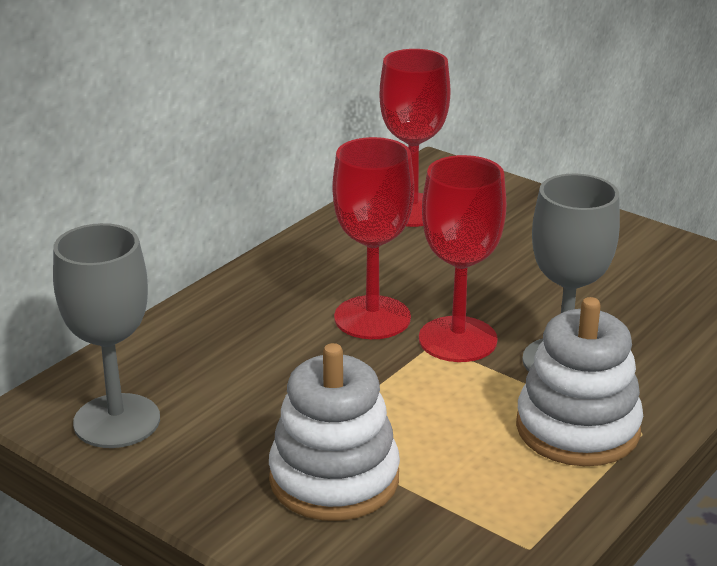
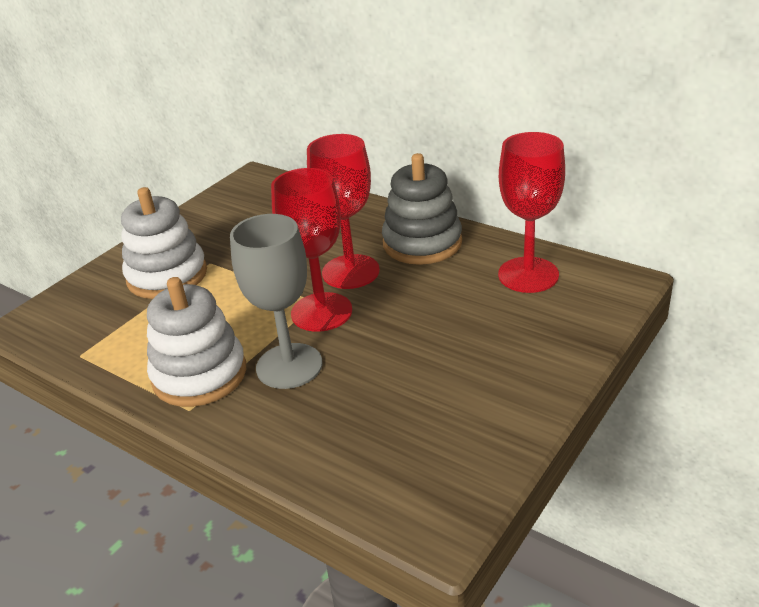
camera: 90 degrees right, 5 degrees up
(117, 421) = (237, 200): grey goblet -> none
(321, 266) = (422, 243): none -> grey stacking toy

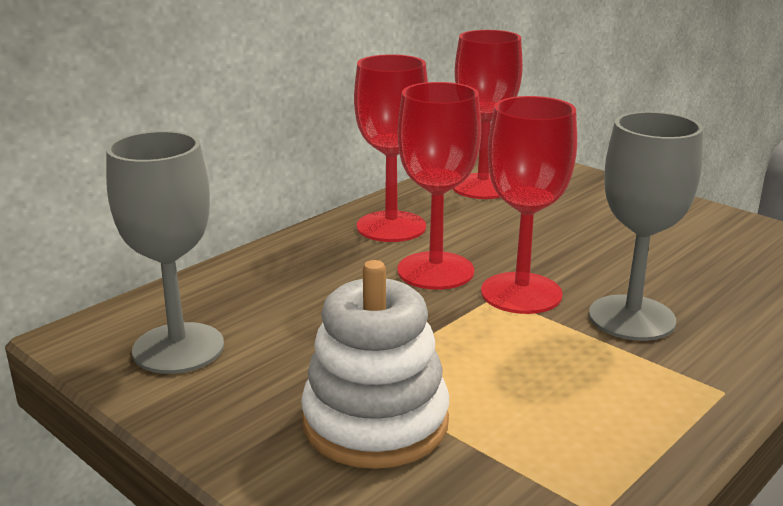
camera: 85 degrees left, 10 degrees down
(199, 375) = (651, 384): white stacking toy -> none
(241, 205) = (178, 348): none -> grey goblet
(422, 243) = (391, 227): grey stacking toy -> red goblet

